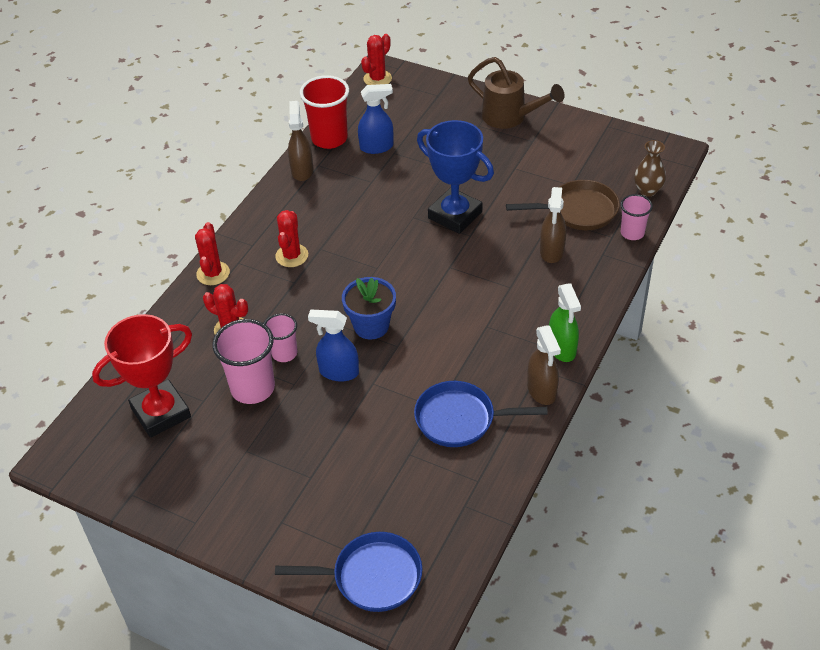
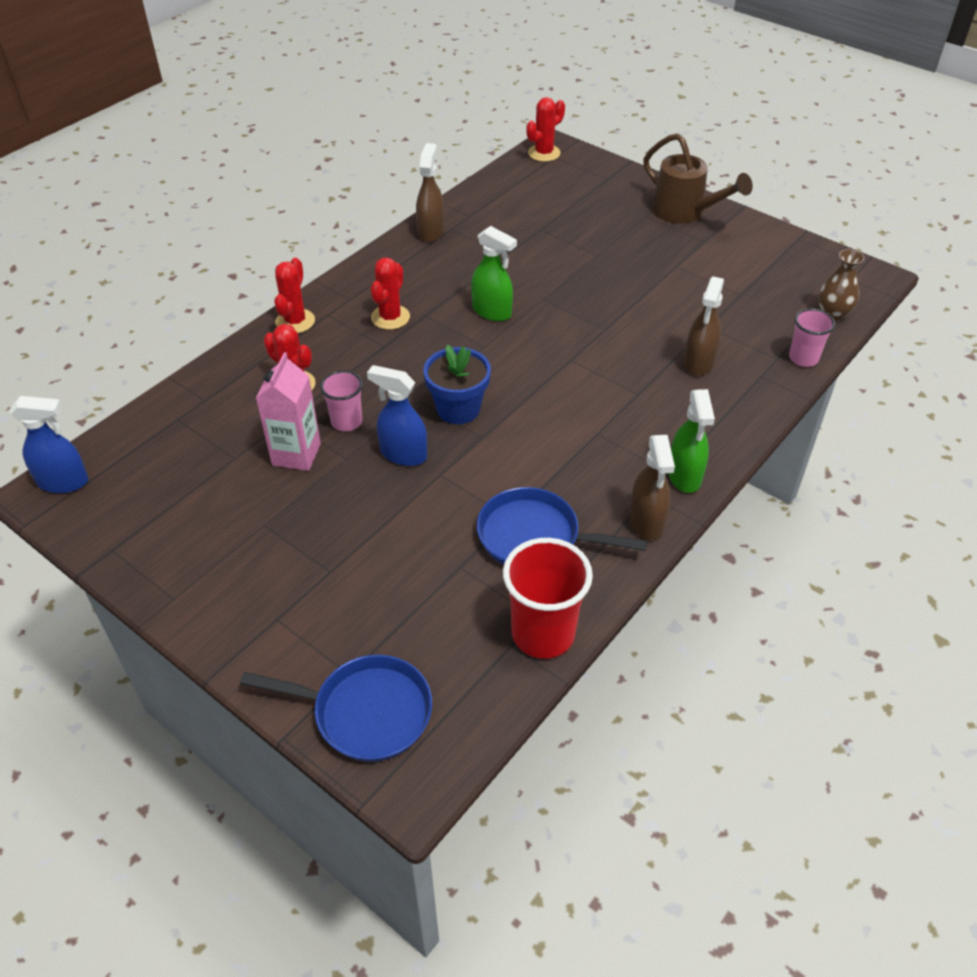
camera: 10 degrees right, 0 degrees up
(161, 413) = (181, 462): red trophy -> none
(253, 388) = (296, 454): pink cup -> pink carton
(329, 138) = (472, 204): red cup -> red cup (543, 634)
(374, 236) = (492, 312): none -> green spray bottle
(377, 147) = (522, 220): blue spray bottle -> blue spray bottle (64, 482)
(455, 215) = (592, 304): blue trophy -> none
(578, 211) = (742, 323): brown pan -> none

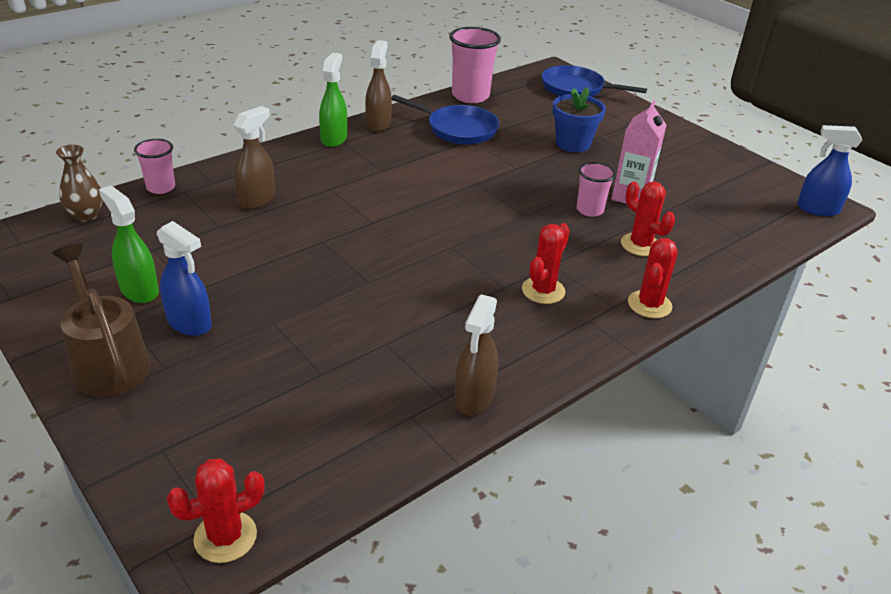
camera: 170 degrees left, 10 degrees down
(403, 454) = (543, 183): blue spray bottle -> blue spray bottle (189, 323)
(458, 409) = (491, 203): blue flower pot -> blue flower pot (572, 144)
(492, 312) = (430, 277): green spray bottle -> green spray bottle (139, 290)
(543, 634) = (470, 96): red cup -> pink cup

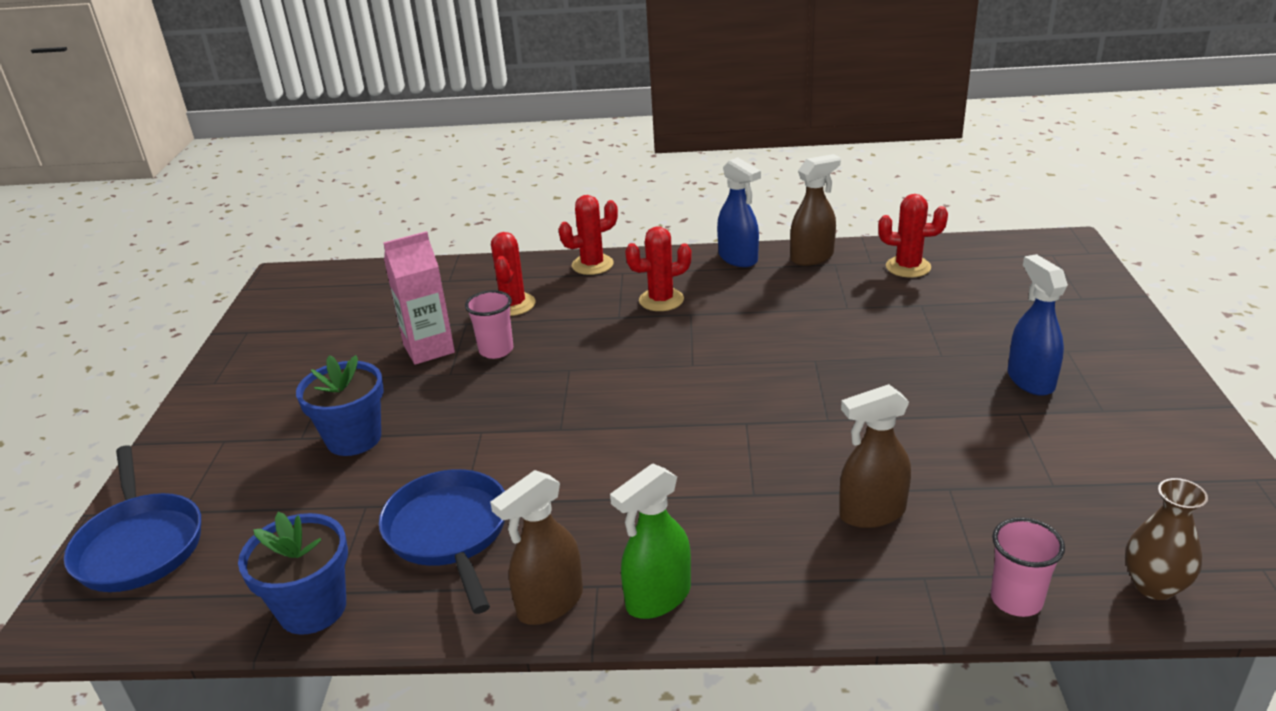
camera: 135 degrees left, 5 degrees down
(108, 362) = (1125, 371): brown watering can -> none
(139, 290) = (1081, 434): green spray bottle -> none
(225, 537) = (1045, 247): red cactus -> red cactus (908, 267)
(470, 96) = (312, 608): pink cup -> blue flower pot
(817, 209) = (301, 278): blue spray bottle -> blue spray bottle (738, 258)

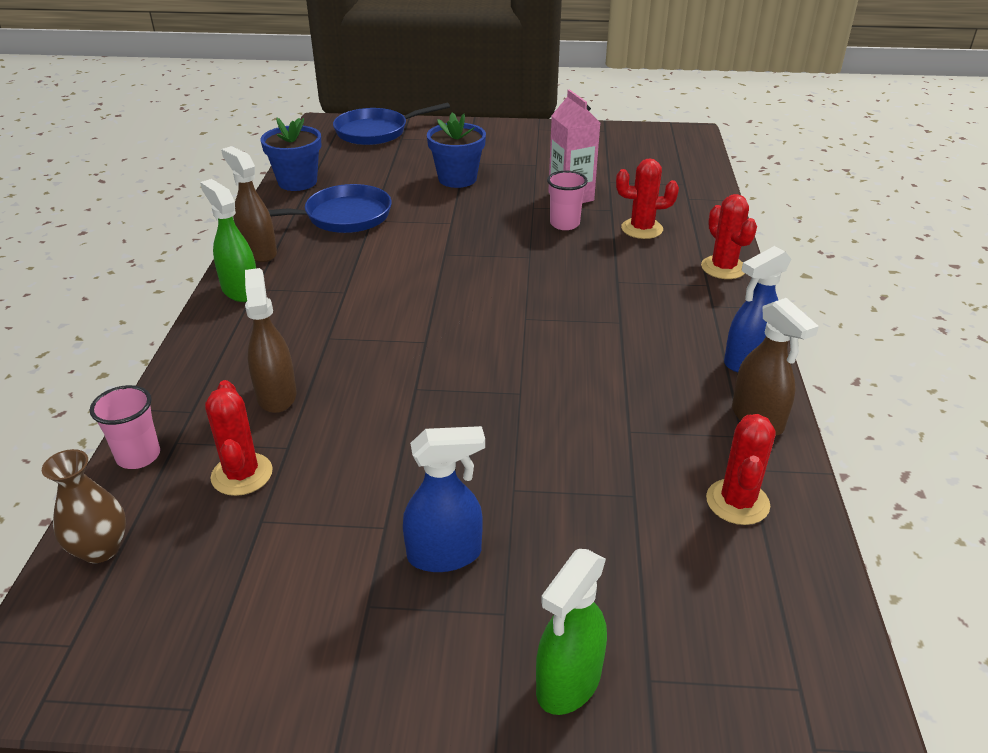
camera: 90 degrees right, 5 degrees up
(661, 300) = (648, 305): red cactus -> red cactus (242, 474)
(1105, 324) = (568, 683): none -> green spray bottle

